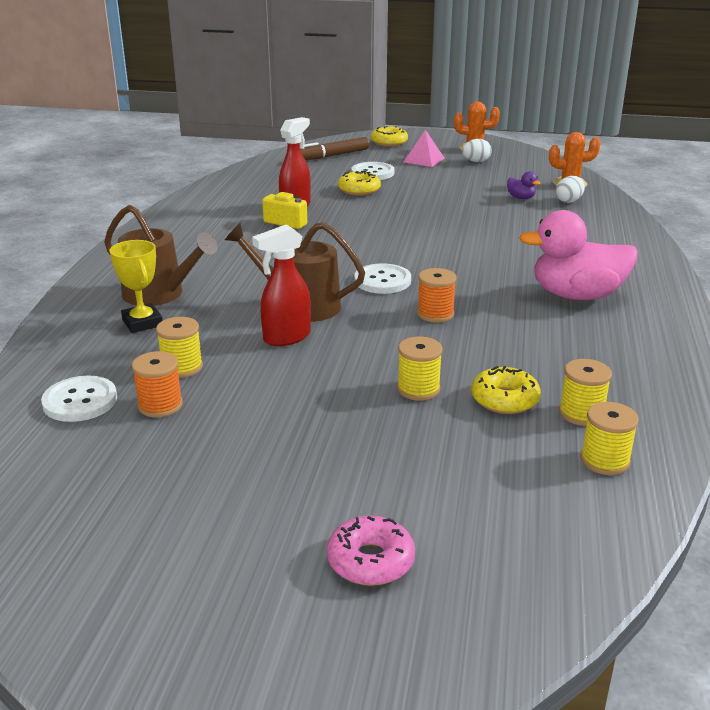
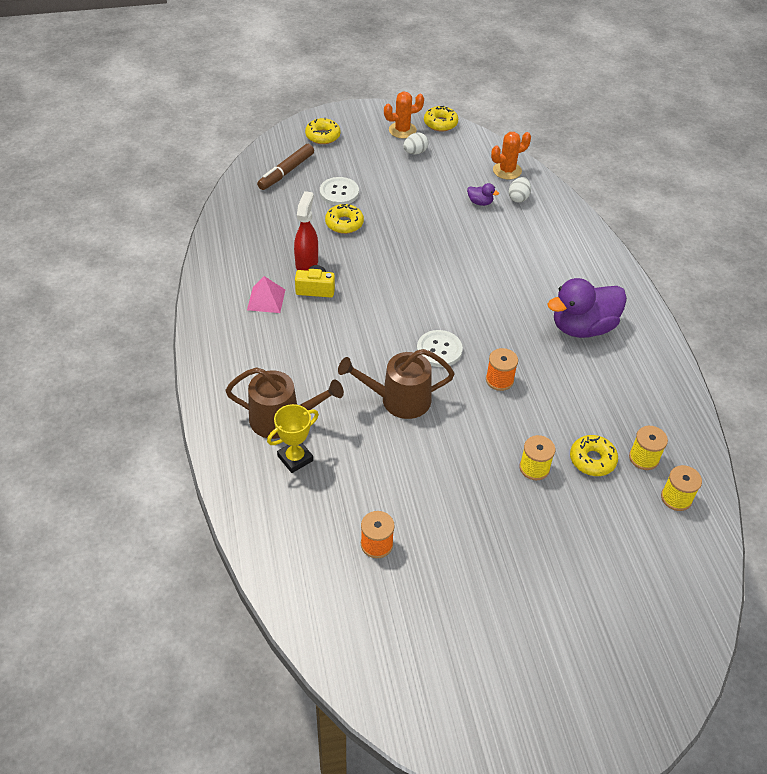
camera: 25 degrees left, 20 degrees up
(80, 401) = (317, 560): white button -> none
(142, 323) = (295, 458): yellow trophy -> yellow trophy turned 75 degrees counterclockwise
(182, 367) = (362, 499): yellow spool -> none
(286, 338) = (413, 441): red spray bottle -> none
(370, 561) = (593, 631): pink donut -> none
(424, 160) = (370, 160): pink pyramid -> pink pyramid (266, 299)
(519, 150) = (440, 123): none -> yellow donut
(576, 295) = (582, 327): pink duck -> purple duck

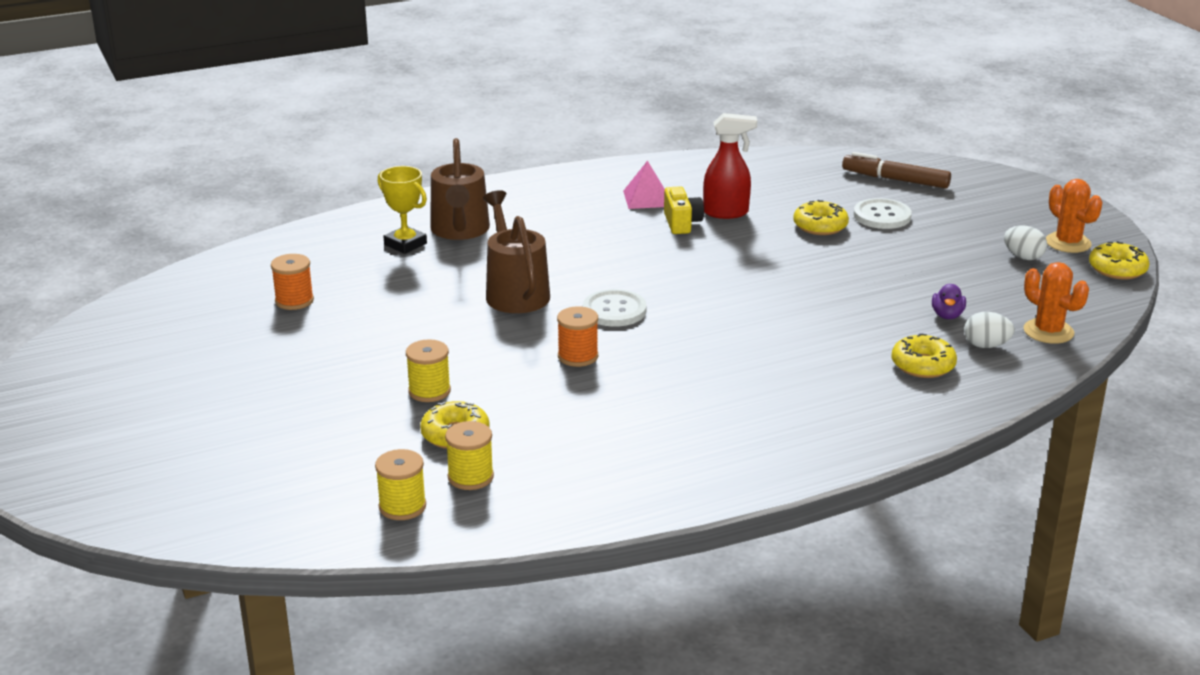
camera: 80 degrees right, 20 degrees down
(323, 136) = (996, 192): yellow donut -> yellow donut (923, 365)
(582, 327) = (717, 416): purple duck -> none

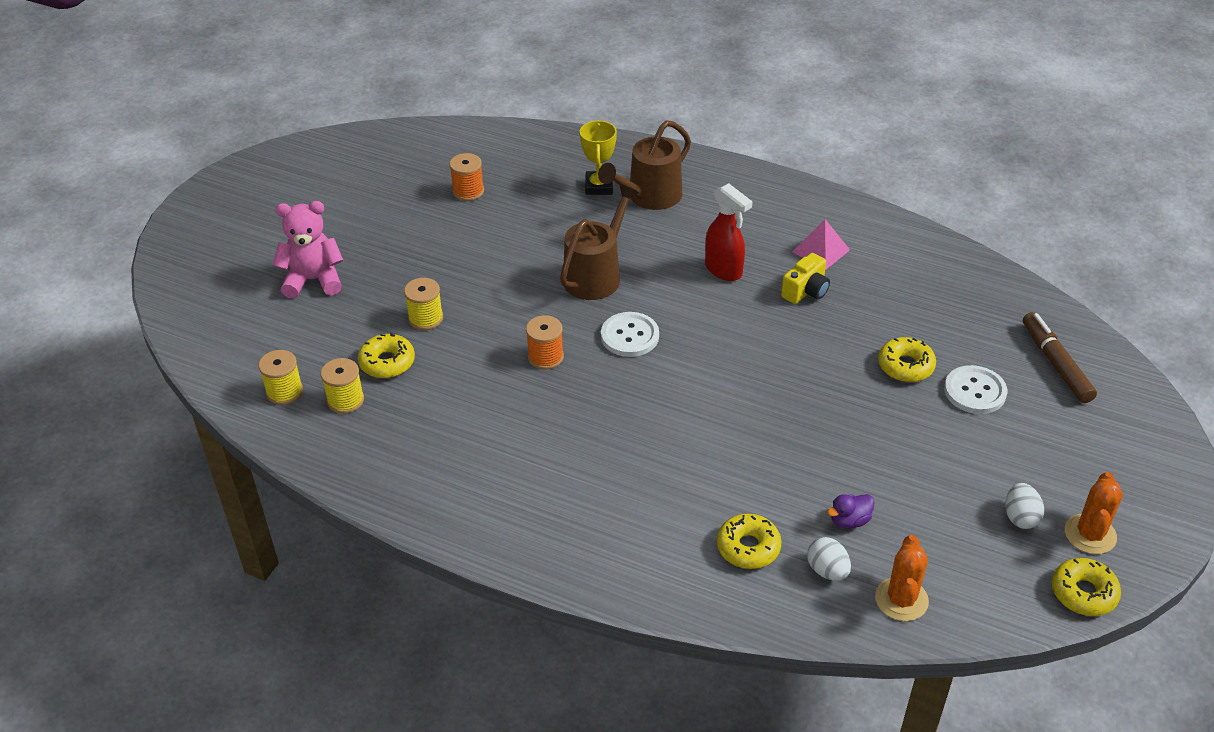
camera: 50 degrees right, 15 degrees up
(267, 427) = (313, 280): none -> pink teddy bear
(726, 213) = (856, 304): red spray bottle -> red spray bottle (724, 270)

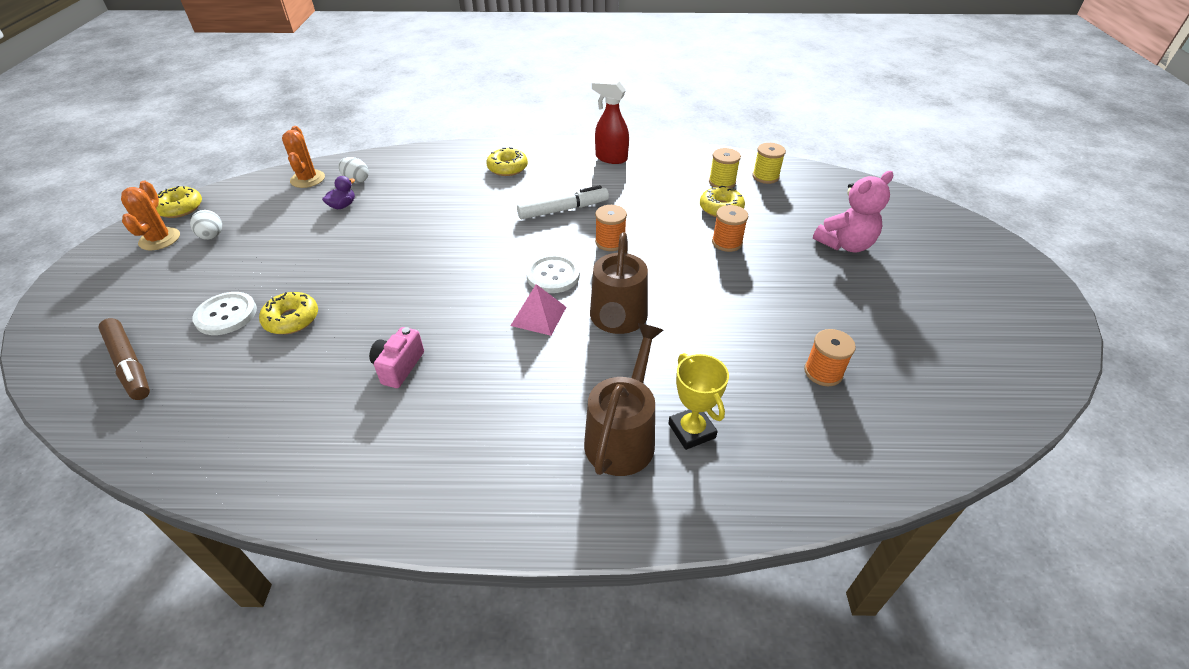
camera: 155 degrees right, 0 degrees up
(426, 318) = (727, 242): yellow spool -> orange spool
(568, 420) = (563, 210): none -> white marker
(724, 270) = (493, 364): red spray bottle -> red spray bottle (610, 158)
(748, 547) = (410, 179): yellow donut -> yellow donut (507, 168)
(806, 291) = (399, 367): yellow camera -> pink camera
(821, 250) = (388, 425): pink pyramid -> pink pyramid (538, 316)

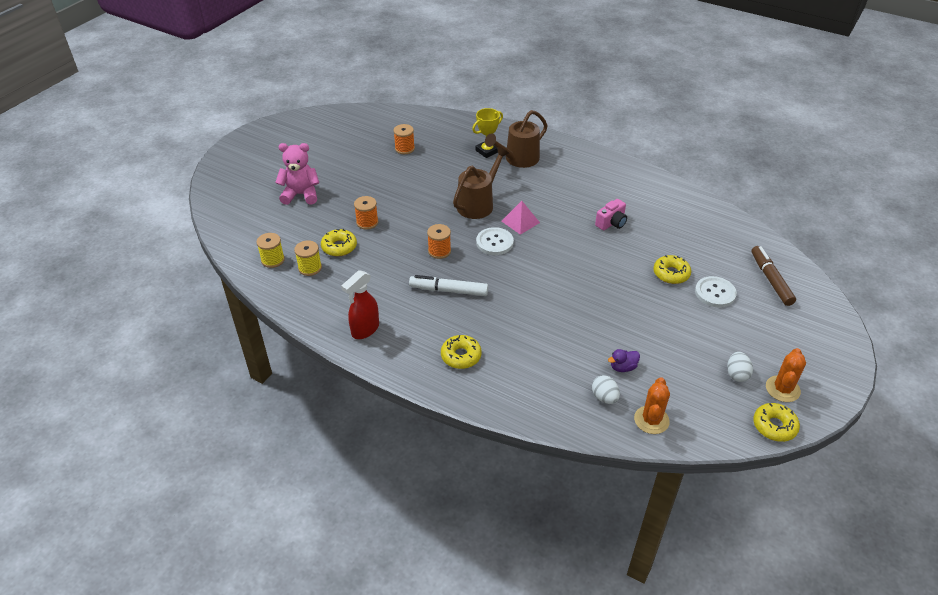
camera: 150 degrees left, 0 degrees up
(610, 158) = (365, 330): red spray bottle -> red spray bottle turned 75 degrees clockwise
(691, 430) = (487, 151): yellow trophy -> yellow trophy turned 45 degrees clockwise

